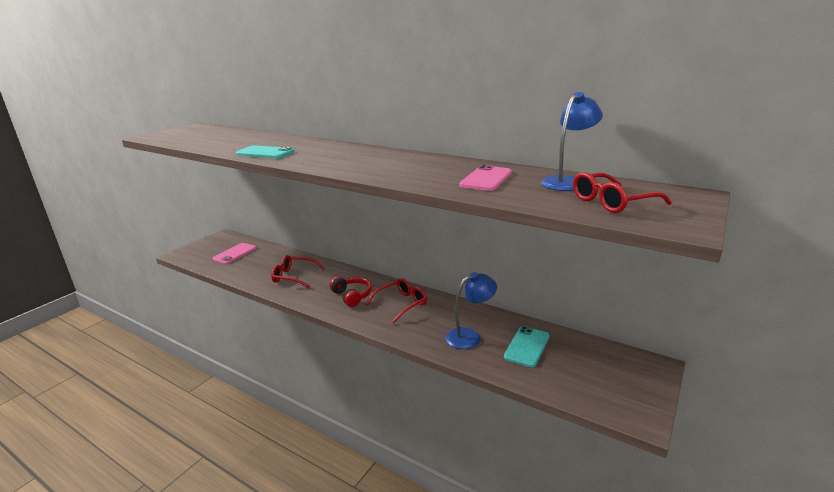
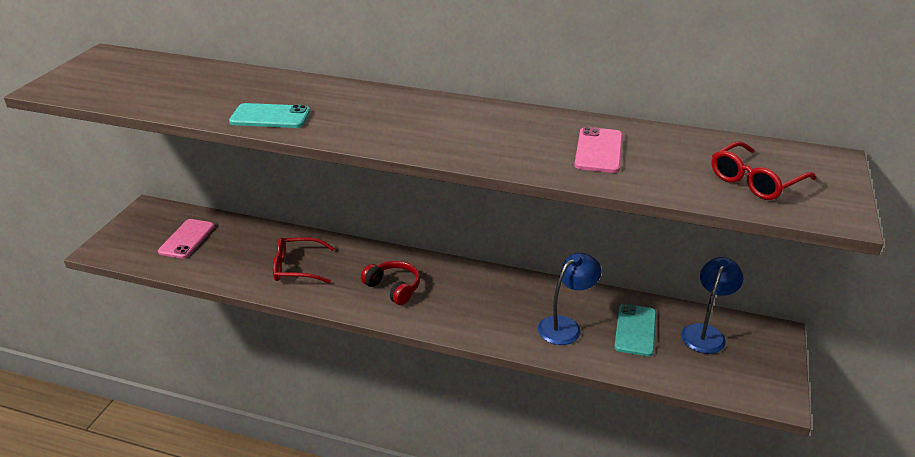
camera: 15 degrees left, 10 degrees up
(401, 304) = (463, 292): red glasses -> none
(567, 182) = (693, 148): blue lamp -> blue lamp (705, 333)

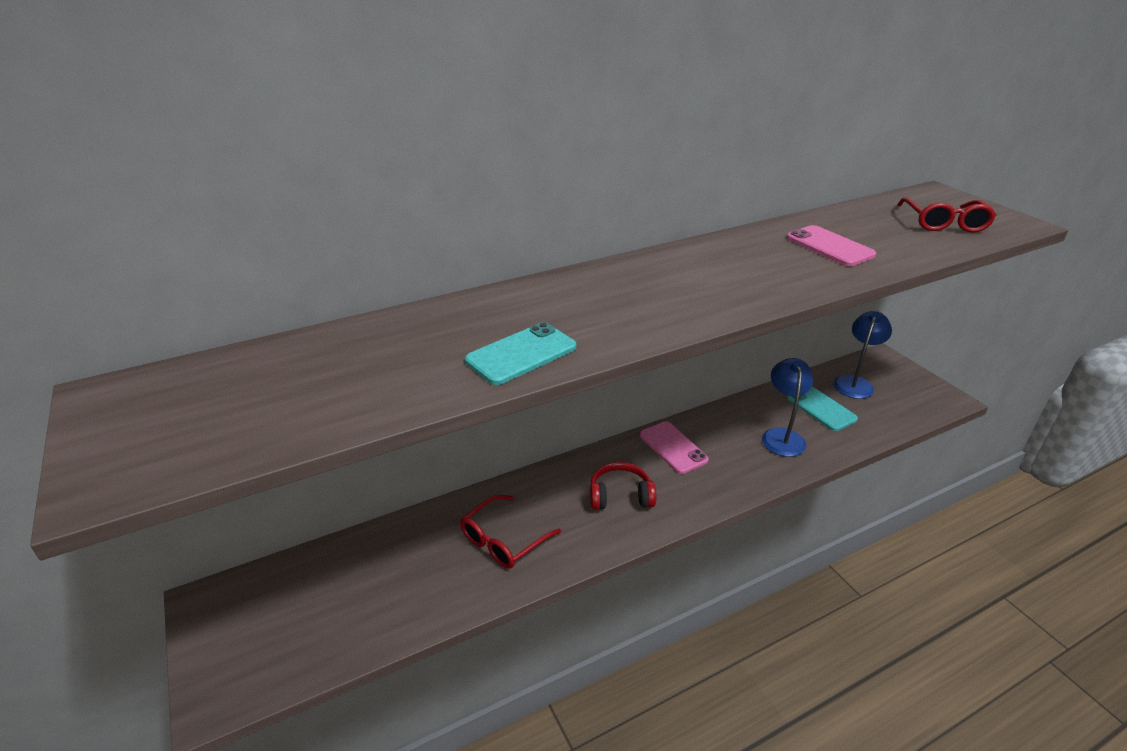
camera: 45 degrees left, 0 degrees up
(187, 239) = (324, 600): pink phone -> pink phone (673, 447)
(705, 333) = (855, 382): blue lamp -> blue lamp turned 45 degrees clockwise

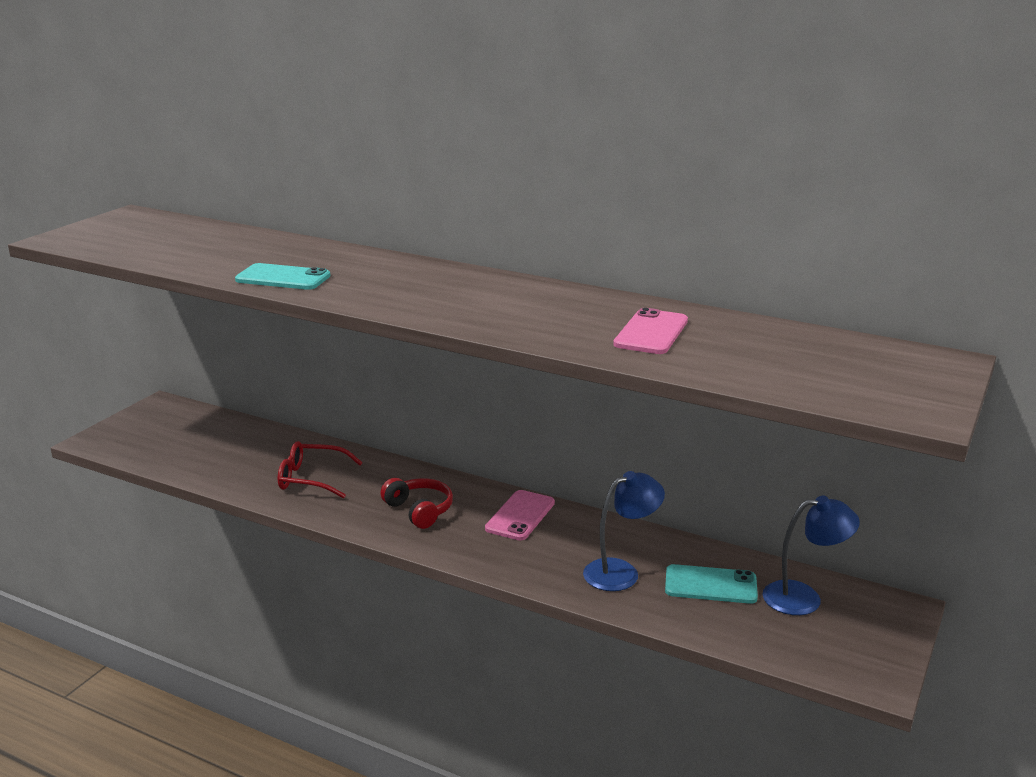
camera: 55 degrees right, 10 degrees down
(821, 408) = (710, 585): turquoise phone -> turquoise phone turned 75 degrees clockwise
(943, 223) = (833, 374): red glasses -> none

